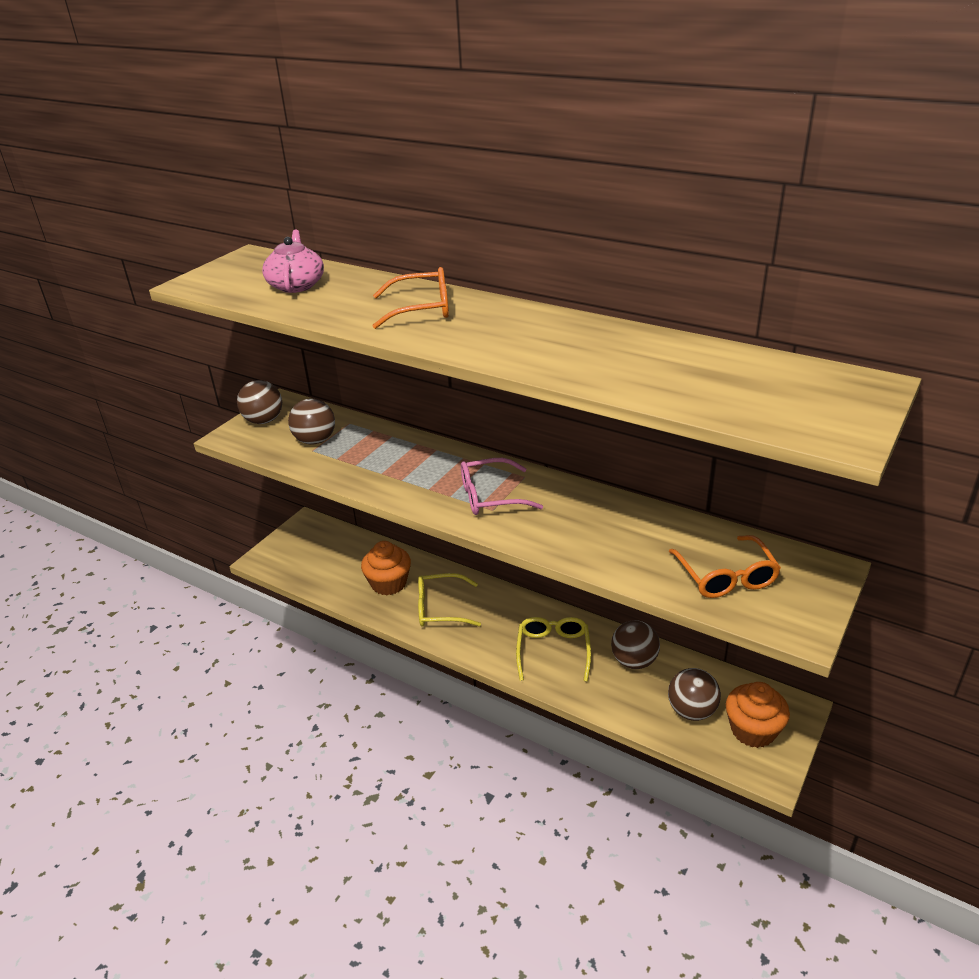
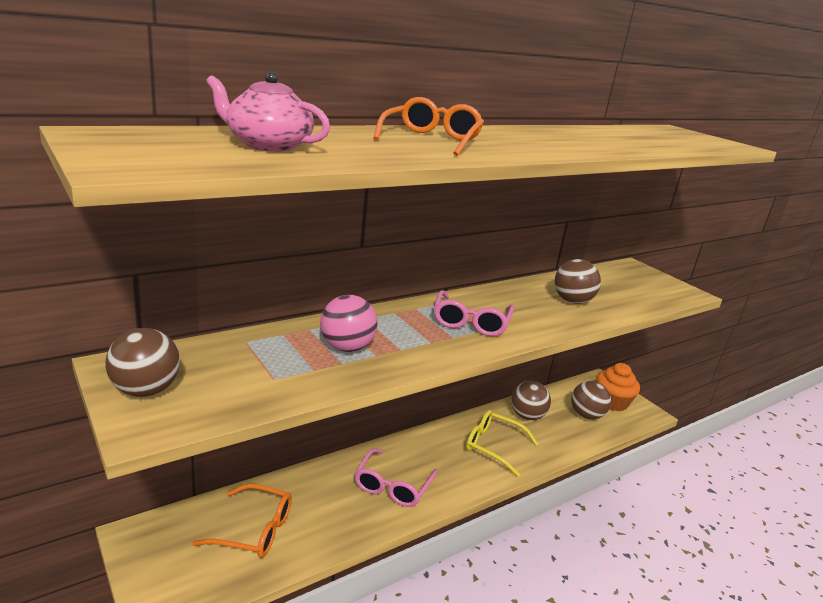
camera: 70 degrees left, 10 degrees down
(315, 440) = (254, 371): brown ball -> brown ball (572, 301)
(380, 459) = (346, 348): none -> pink ball
(389, 583) = (323, 507): orange cupcake -> none
(441, 608) = (393, 486): yellow glasses -> pink glasses
(726, 576) = (628, 290): orange glasses -> orange glasses (253, 530)

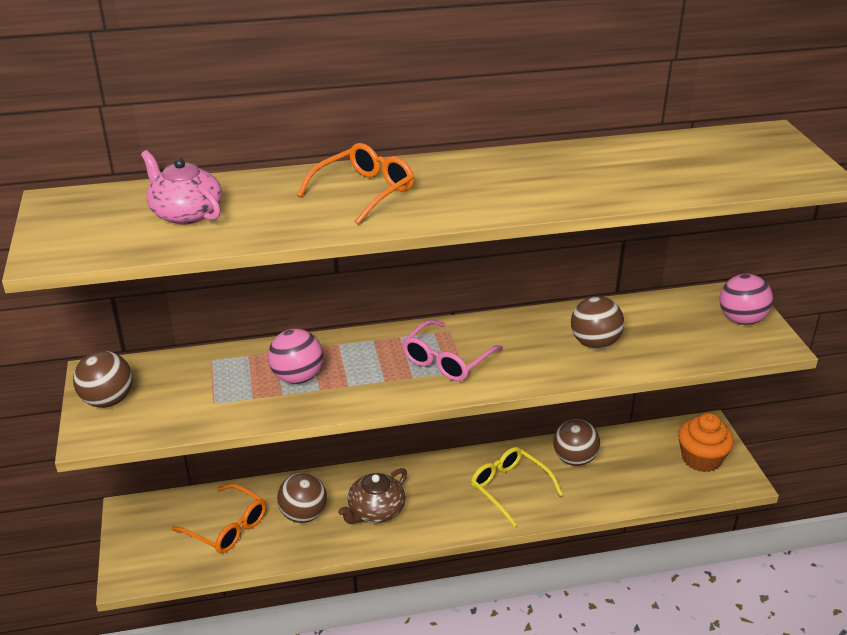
camera: 25 degrees right, 10 degrees up
(393, 486) = (375, 511): pink glasses -> brown teapot
(586, 415) = (652, 470): brown ball -> brown ball (303, 515)
(652, 280) = (741, 320): none -> pink ball

